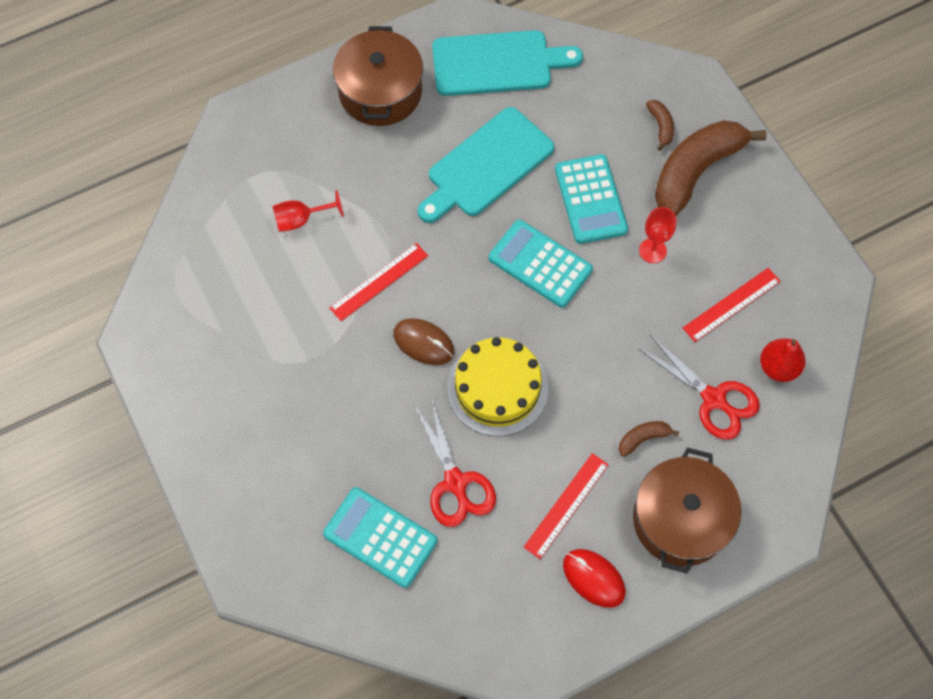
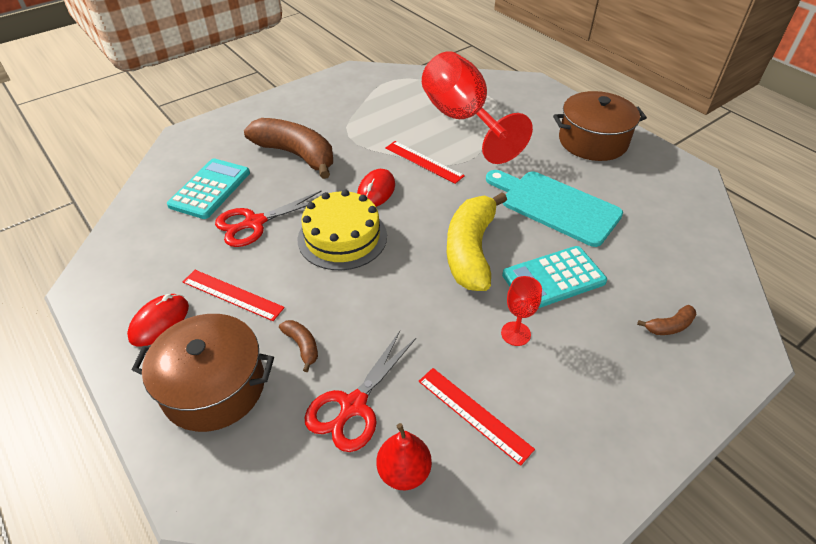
camera: 80 degrees right, 20 degrees down
(301, 220) = (463, 120): red goblet -> red goblet, size x2.48
(423, 343) = (376, 191): brown mouse -> red mouse
(497, 63) = (663, 200): turquoise cutting board -> none
(540, 264) = (471, 250): turquoise calculator -> yellow banana
(695, 171) = (630, 363): brown banana -> brown banana (296, 155)

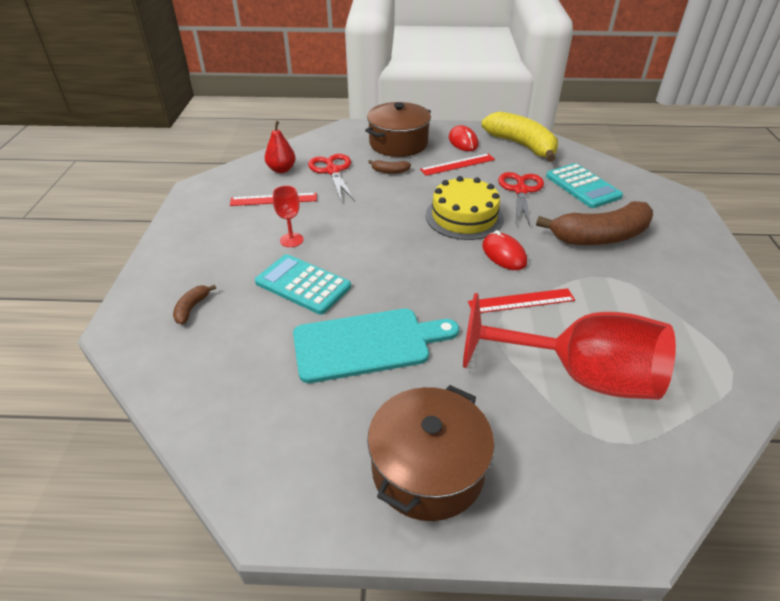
camera: 130 degrees right, 5 degrees down
(471, 250) = (380, 263): yellow banana -> yellow banana (521, 145)
(553, 278) = (303, 284): turquoise calculator -> turquoise calculator turned 75 degrees counterclockwise

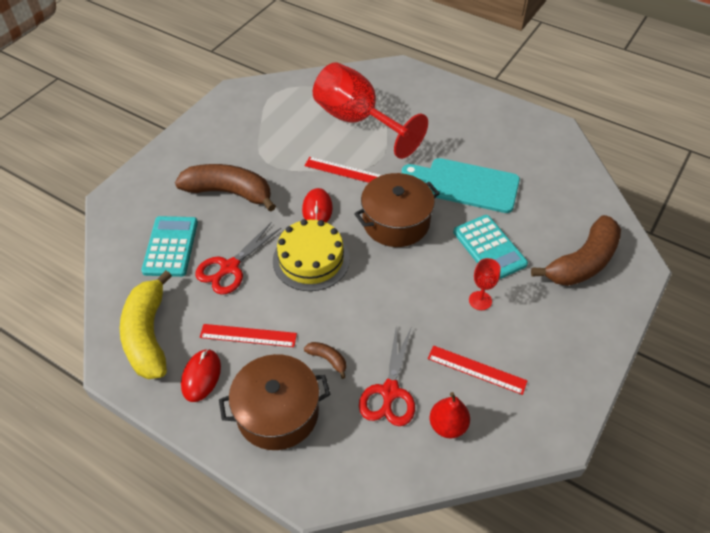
camera: 150 degrees left, 10 degrees up
(192, 308) = (582, 262): brown banana -> brown banana, size x2.38
(427, 469) = (472, 116): brown pot -> brown pot (396, 222)

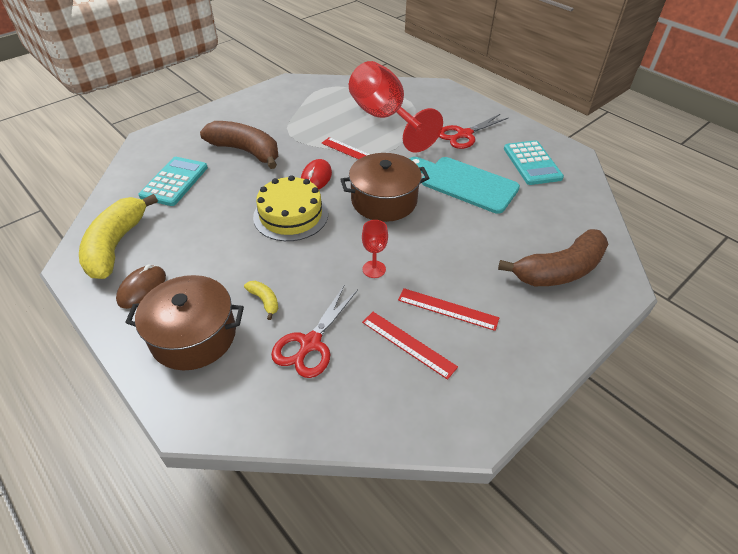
camera: 15 degrees right, 5 degrees down
(201, 376) = (142, 288): red mouse -> brown mouse
(229, 267) = (215, 207): red scissors -> red scissors (464, 134)
(248, 335) = (202, 264): red ruler -> red ruler (447, 309)
(328, 359) = (264, 301): brown banana -> yellow banana
(447, 425) = (355, 389): red pear -> none
(480, 300) = (438, 282): red goblet -> red goblet (374, 269)
(489, 248) = (466, 239): turquoise calculator -> turquoise calculator (532, 163)

